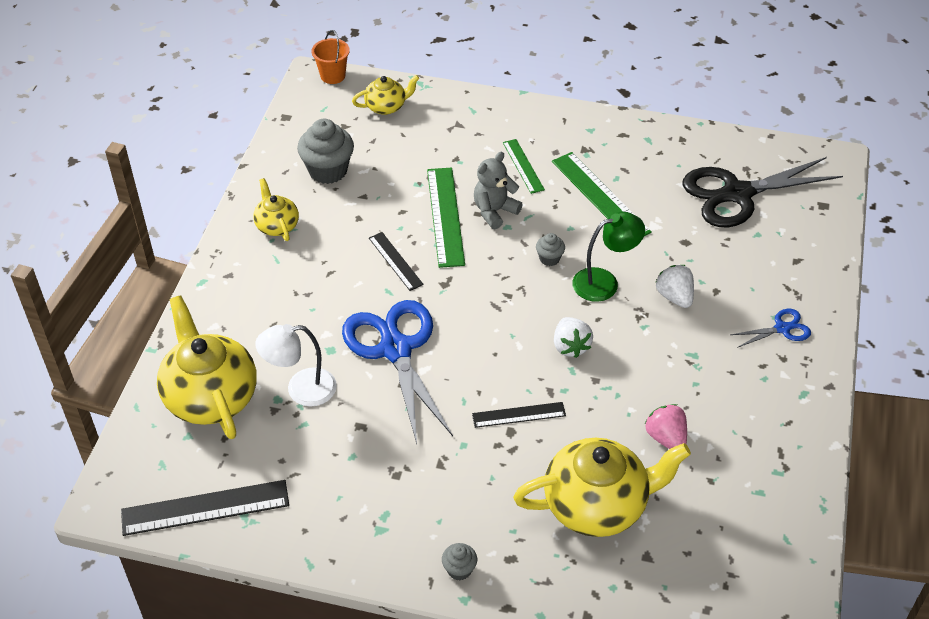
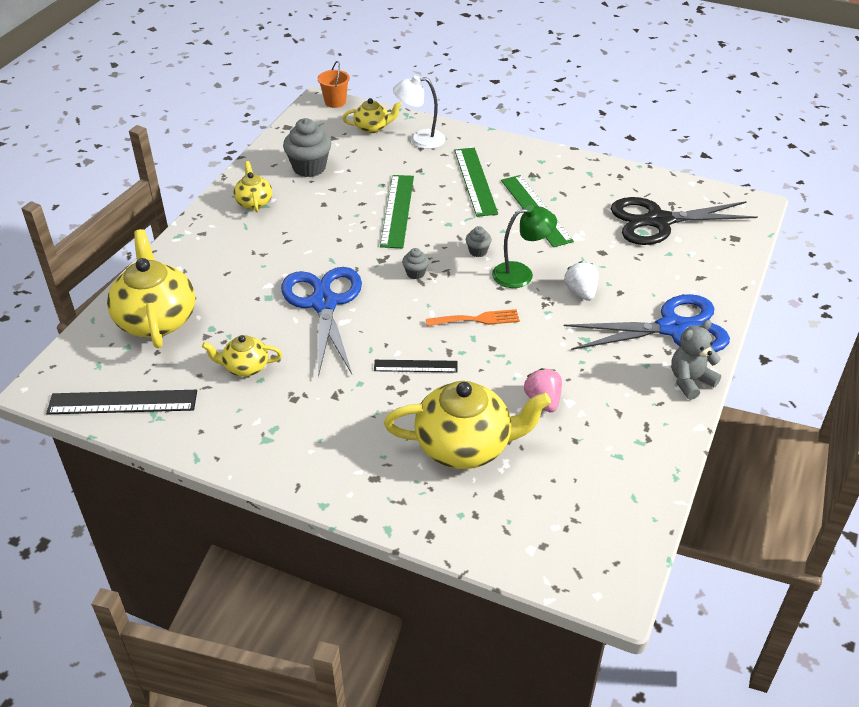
camera: 10 degrees right, 5 degrees down
(301, 389) = (233, 323): white lamp -> white lamp (420, 140)
(330, 443) = (245, 367): none -> yellow teapot
(395, 261) = (344, 238): black ruler -> none
(459, 569) = (325, 481): grey cupcake -> grey cupcake (415, 273)
(494, 211) = (440, 211): grey teddy bear -> grey teddy bear (690, 381)
(523, 166) = (475, 181): green ruler -> green ruler, size x1.68
(570, 346) = (477, 319): white strawberry -> orange fork
(782, 328) = (673, 328): blue scissors -> blue scissors, size x2.19

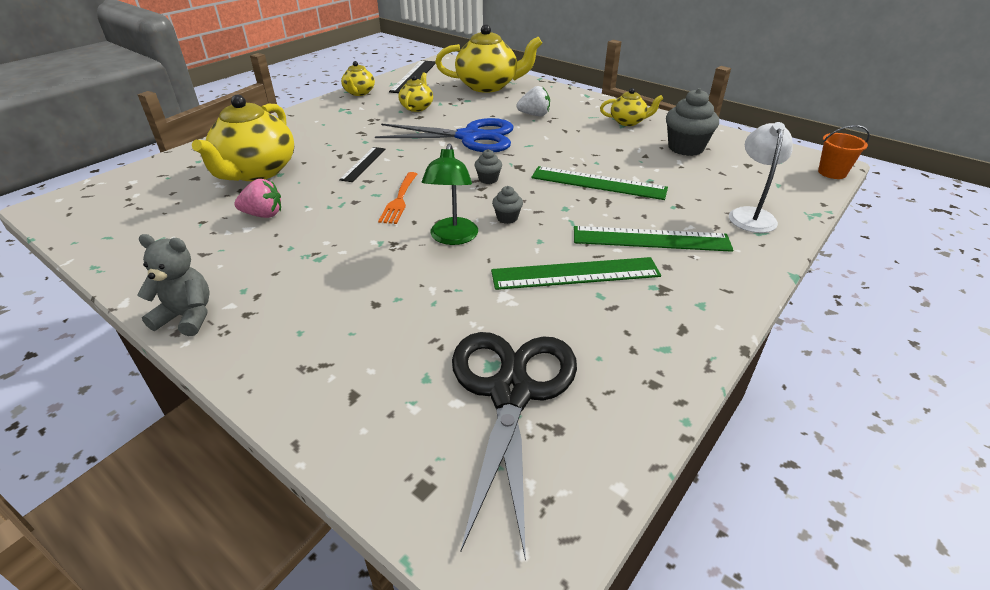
camera: 105 degrees right, 5 degrees down
(372, 127) = (775, 188): yellow teapot -> yellow teapot (359, 93)
(581, 292) = (395, 272): white strawberry -> white strawberry (534, 115)
(673, 328) = (278, 331): blue scissors -> none
(690, 381) = (187, 317): grey teddy bear -> grey teddy bear turned 60 degrees counterclockwise

